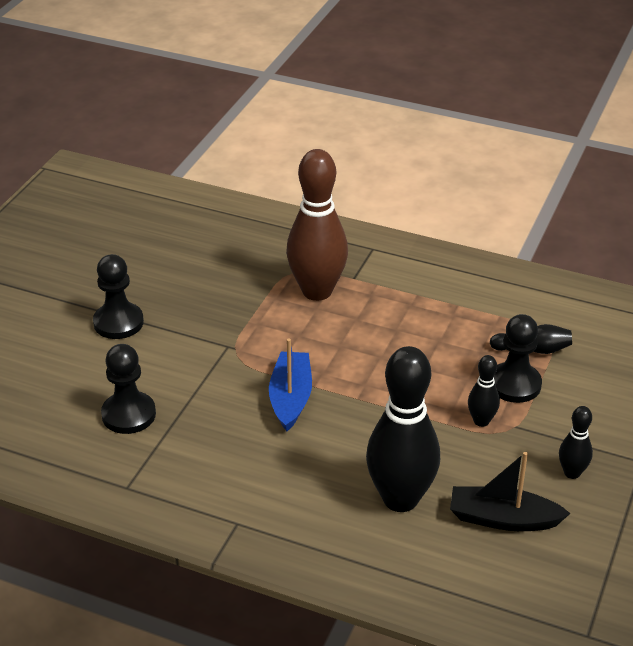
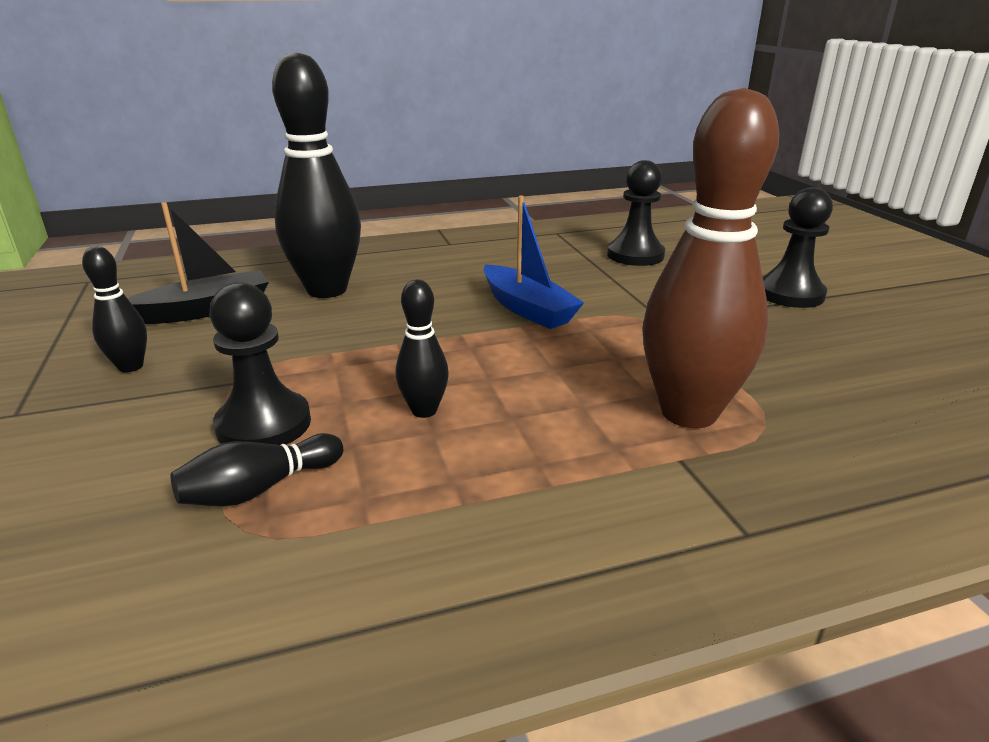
camera: 140 degrees right, 10 degrees down
(481, 421) = (286, 369): black bowling pin -> black bowling pin (424, 410)

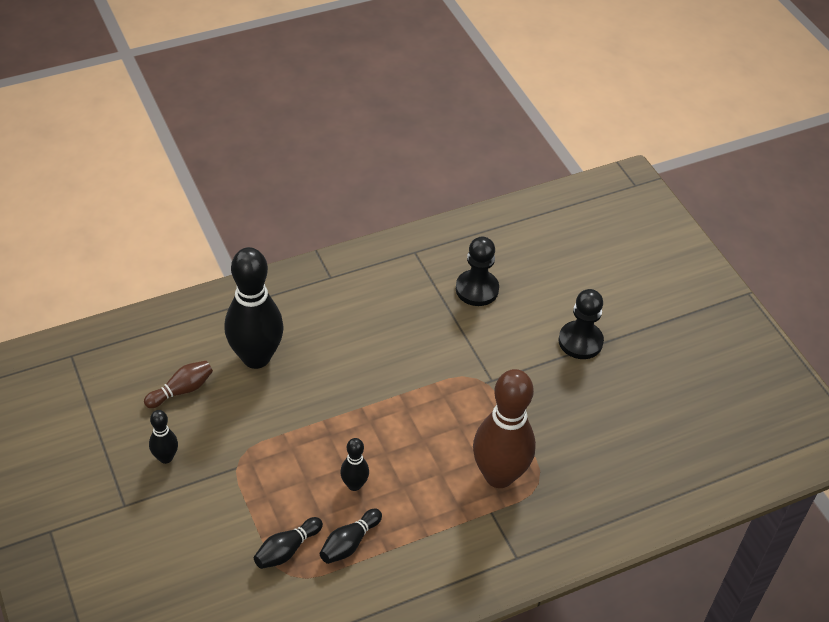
camera: 10 degrees left, 20 degrees up
(206, 310) = (181, 390): black boat -> brown bowling pin
(264, 424) = (269, 503): black pawn -> none
(389, 486) = (349, 543): none -> black bowling pin
(527, 309) = (402, 373): blue boat -> none

